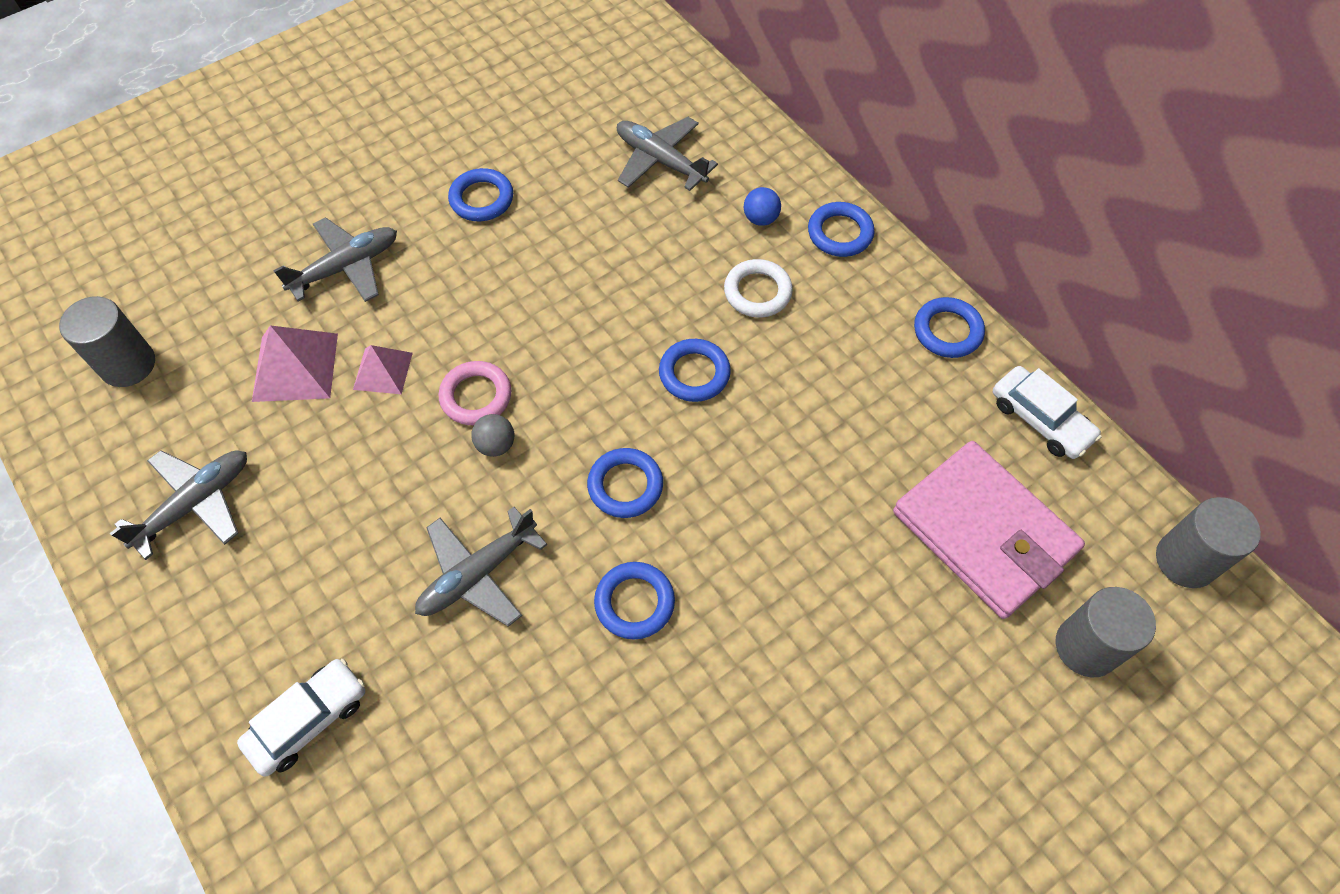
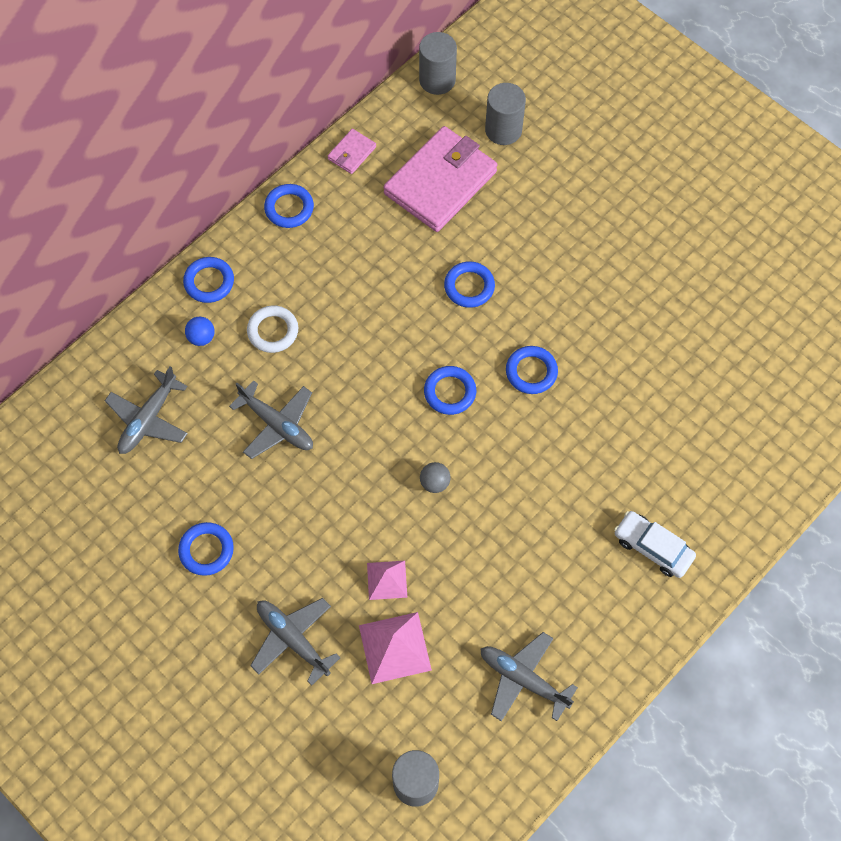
camera: 100 degrees left, 5 degrees up
(476, 396) = (397, 506): pink ring -> none
(477, 574) = (533, 471): grey plane -> grey plane (277, 425)
(694, 373) = (352, 363): blue ring -> blue ring (469, 286)
(1040, 419) = (352, 153): white car -> pink wallet

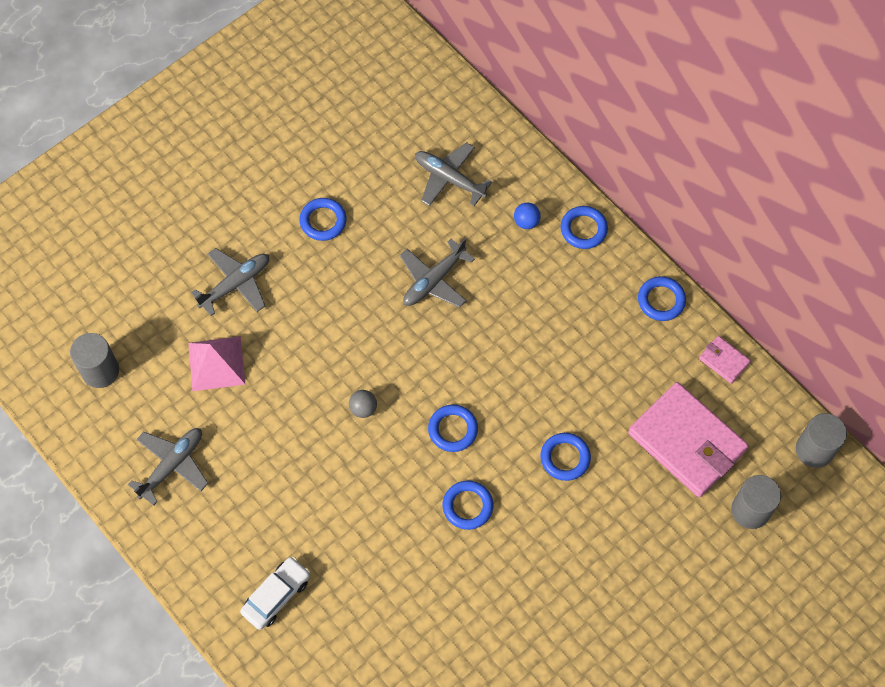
camera: 95 degrees right, 0 degrees up
(273, 331) = (528, 281): white ring -> none
(387, 580) = (277, 361): pink pyramid -> none

